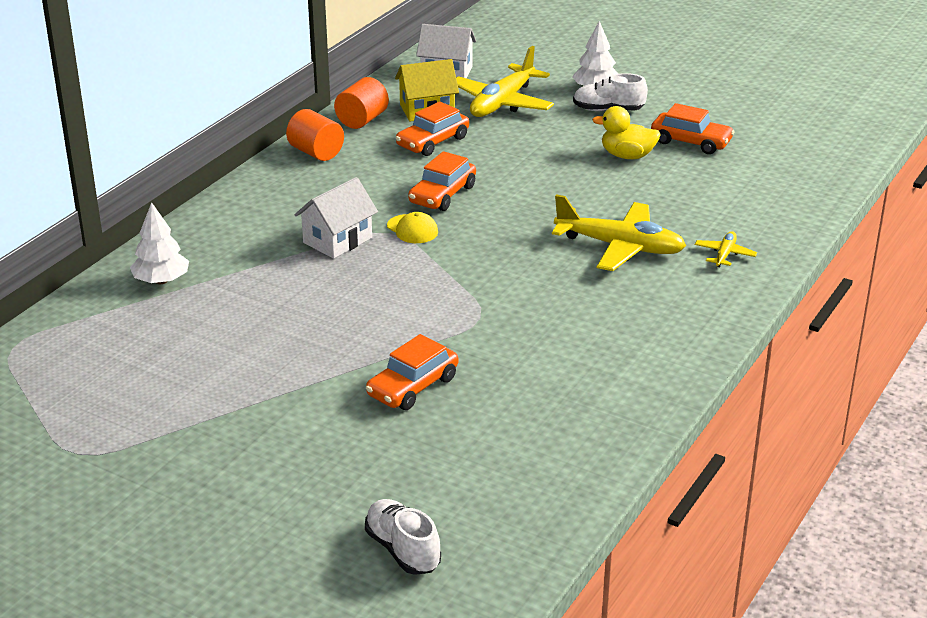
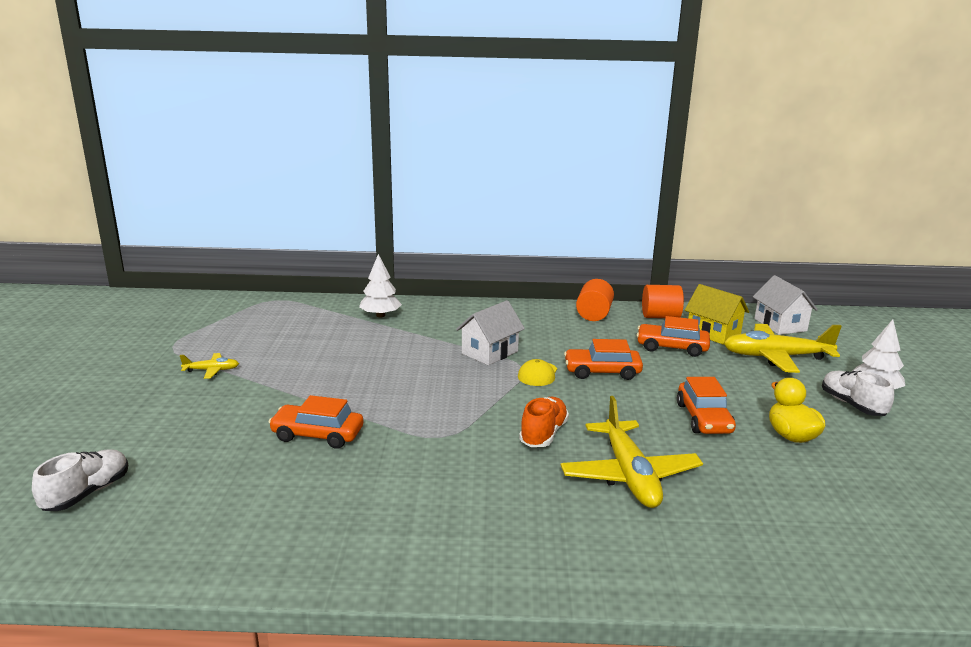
camera: 60 degrees right, 10 degrees down
(337, 240) = (489, 352): white house -> white house turned 60 degrees counterclockwise
(524, 264) = (543, 434): none -> orange shoe
(691, 142) = (876, 464): orange car -> orange car (704, 418)
(724, 254) = (696, 545): yellow plane -> yellow plane (211, 370)

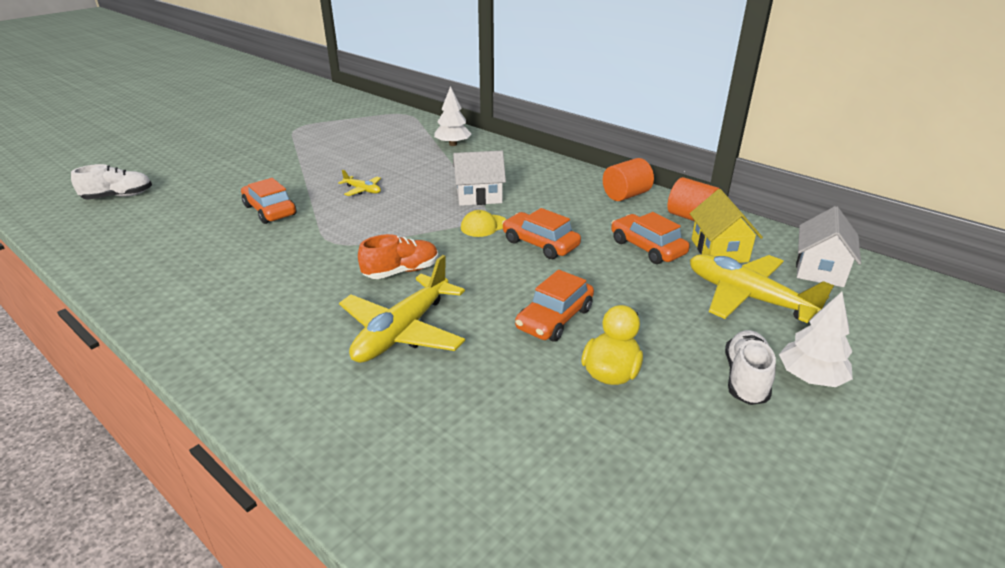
camera: 40 degrees right, 10 degrees up
(211, 370) = (290, 149): yellow plane -> yellow plane (362, 190)

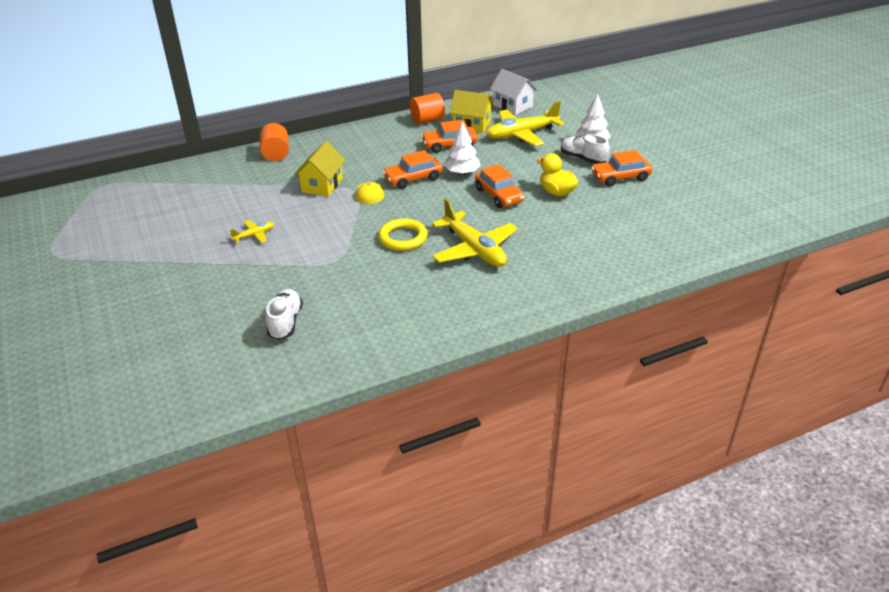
camera: 65 degrees left, 5 degrees up
(118, 196) = (109, 383): white shoe -> white shoe (285, 322)
(270, 210) = (245, 287): orange car -> orange car (620, 177)
(401, 271) = (403, 238): orange shoe -> yellow ring
(453, 144) = (210, 176): white tree -> white tree (462, 173)
(479, 196) = (322, 185): white house -> yellow house
(626, 195) = (378, 131): orange cylinder -> orange cylinder (276, 154)

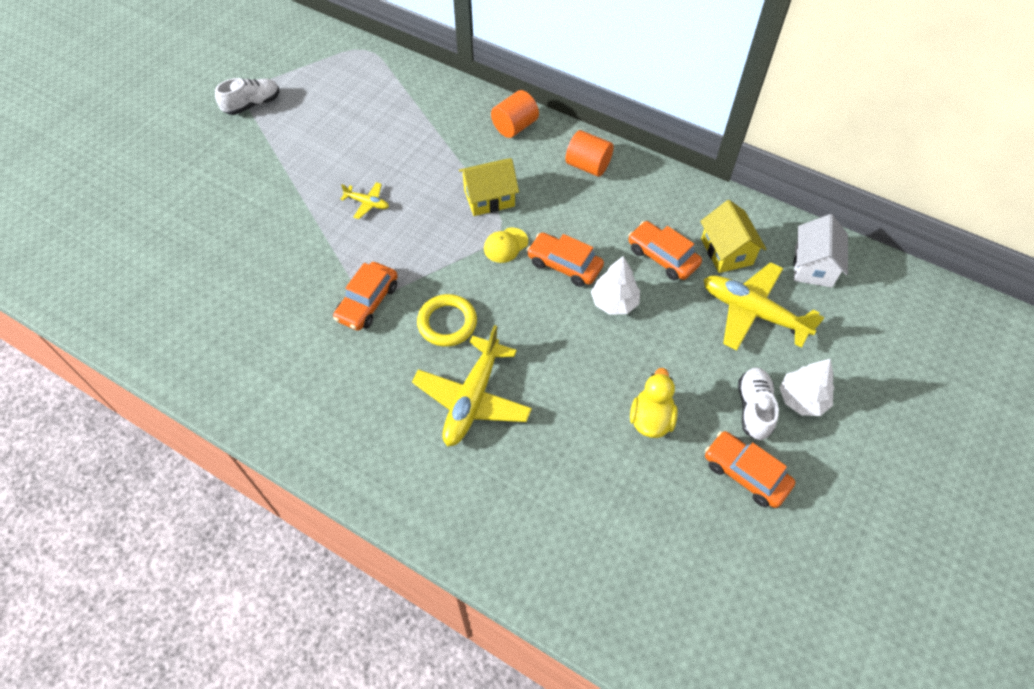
camera: 55 degrees right, 20 degrees up
(285, 322) = (254, 313): white shoe -> white shoe (252, 104)
(427, 120) = (698, 205): orange cylinder -> orange cylinder (588, 166)
(499, 195) = (596, 363): orange car -> orange car (368, 302)

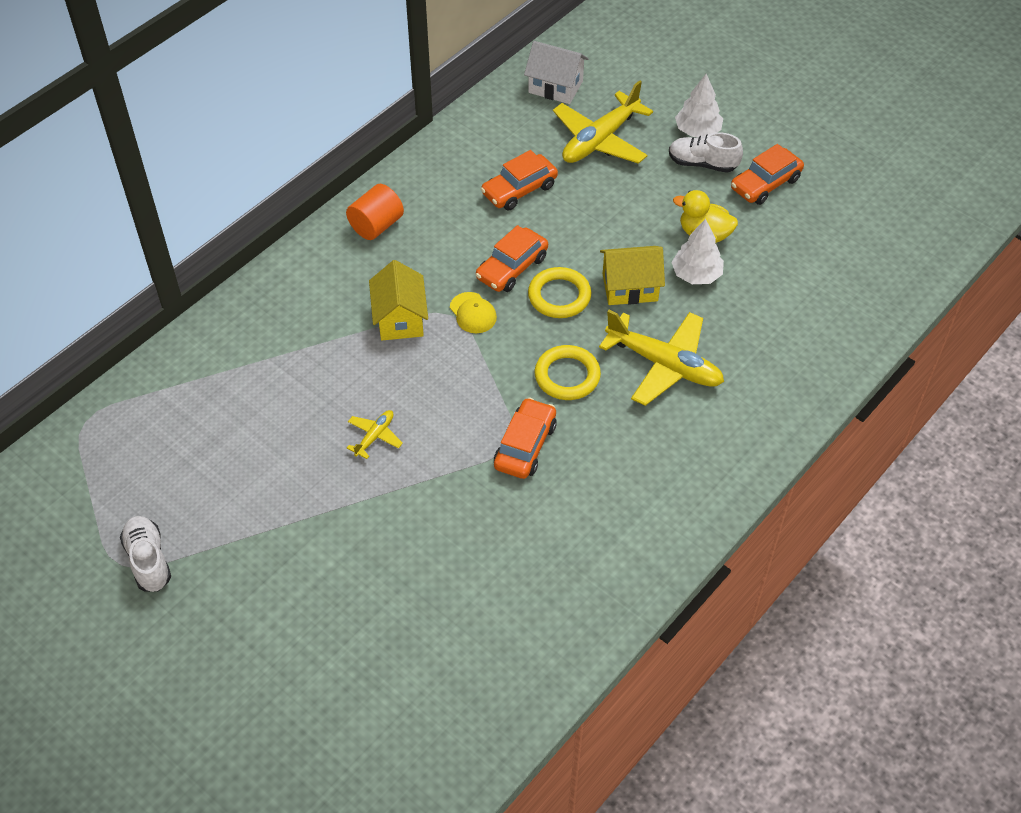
camera: 80 degrees left, 5 degrees down
(368, 302) = (525, 445): orange car -> orange car turned 105 degrees counterclockwise
(515, 126) = (292, 280): orange cylinder -> none
(539, 305) = (559, 296): none -> yellow ring
(614, 302) = (567, 237): white tree -> white tree (696, 275)
(726, 251) = (524, 142): yellow house -> yellow house (630, 287)

